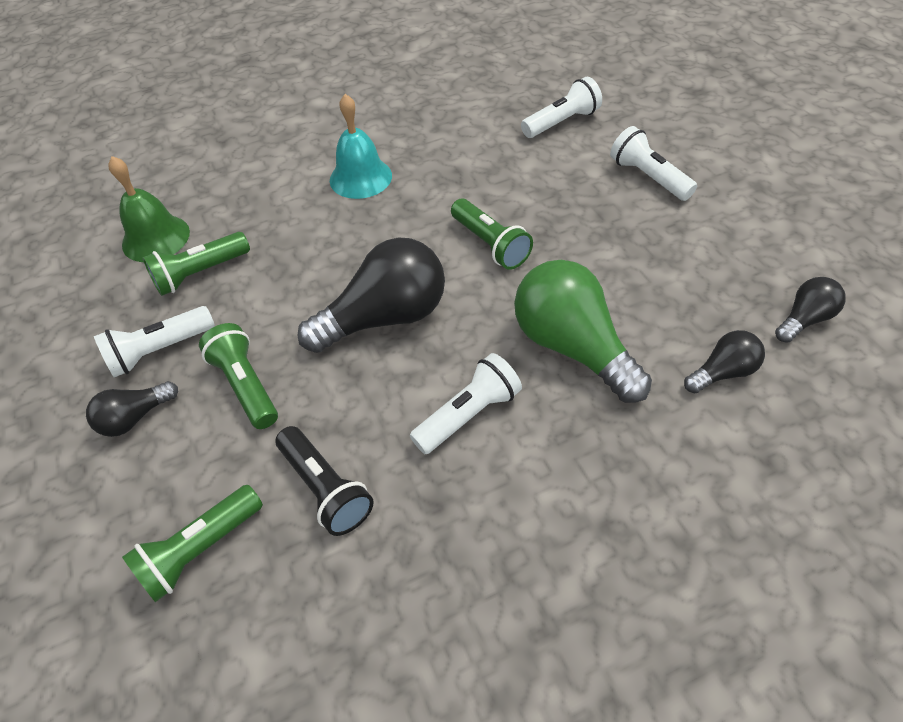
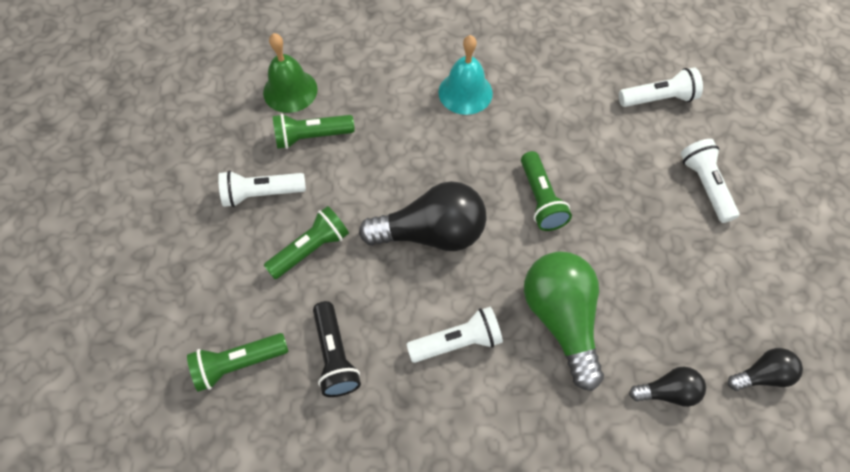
camera: 20 degrees right, 10 degrees up
(135, 417) = (228, 243): black light bulb -> none
(246, 385) = (311, 249): green flashlight -> green flashlight turned 60 degrees clockwise

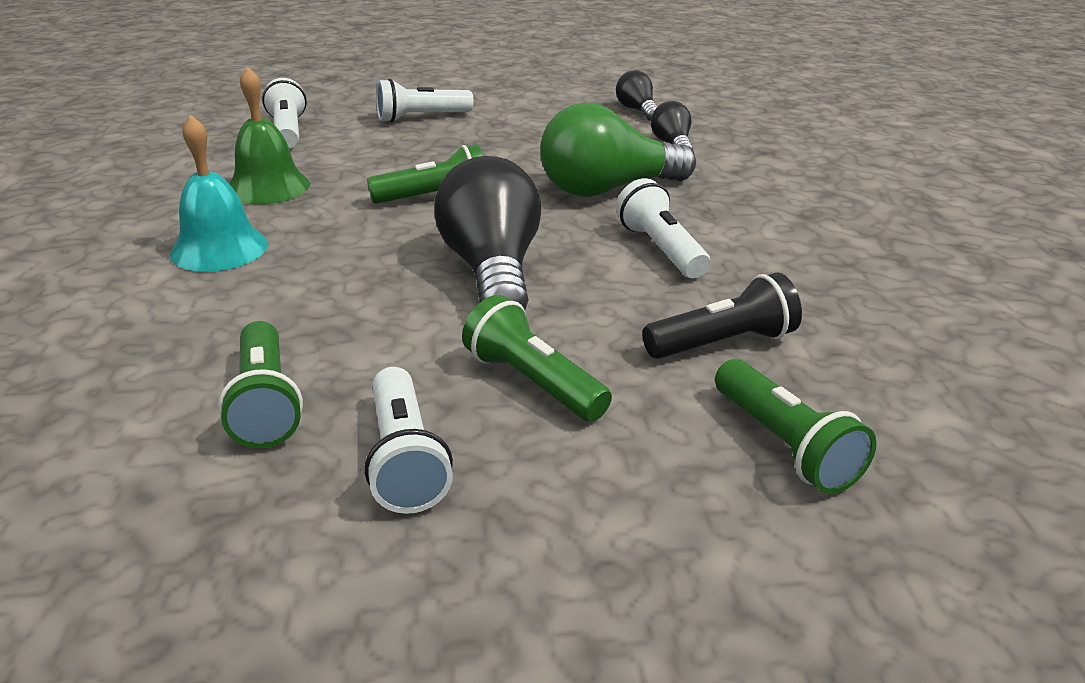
camera: 95 degrees left, 30 degrees down
(290, 90) = (116, 446): green bell -> green bell (268, 187)

